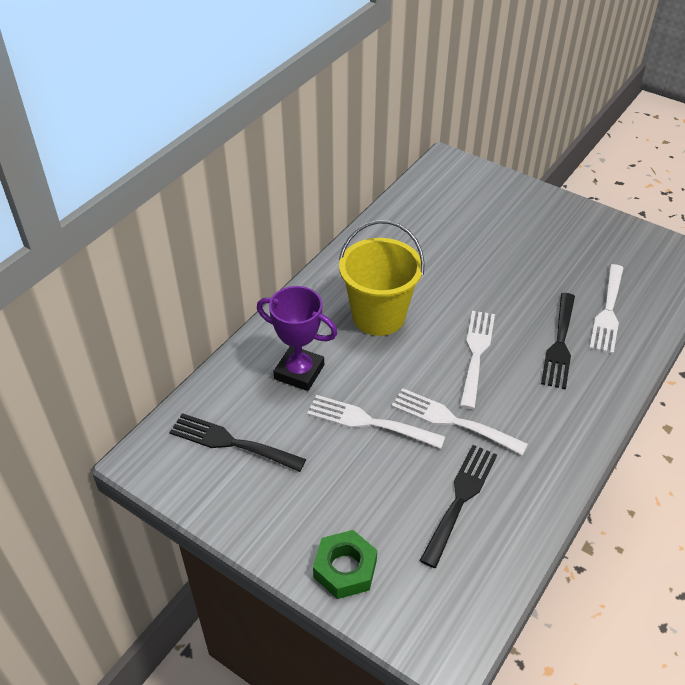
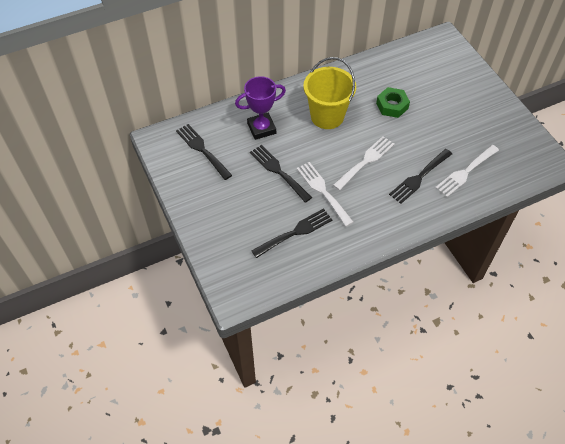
camera: 30 degrees right, 10 degrees up
(299, 372) = (261, 128): purple trophy -> purple trophy turned 75 degrees counterclockwise
(345, 569) = (213, 236): green nut -> green nut (392, 106)
(369, 422) = (278, 171): white fork -> black fork

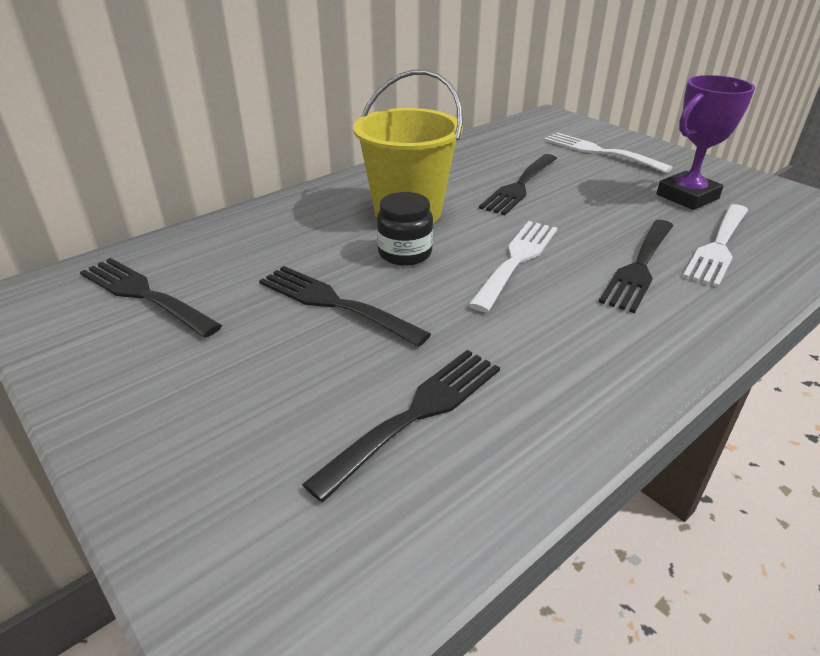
camera: 15 degrees left, 20 degrees down
(261, 128) = (279, 245): purple trophy -> purple trophy (687, 197)
(316, 146) = (405, 253): none -> black jar
(323, 191) = (450, 320): white fork -> white fork (599, 152)
(392, 106) = (519, 186): green nut -> black fork

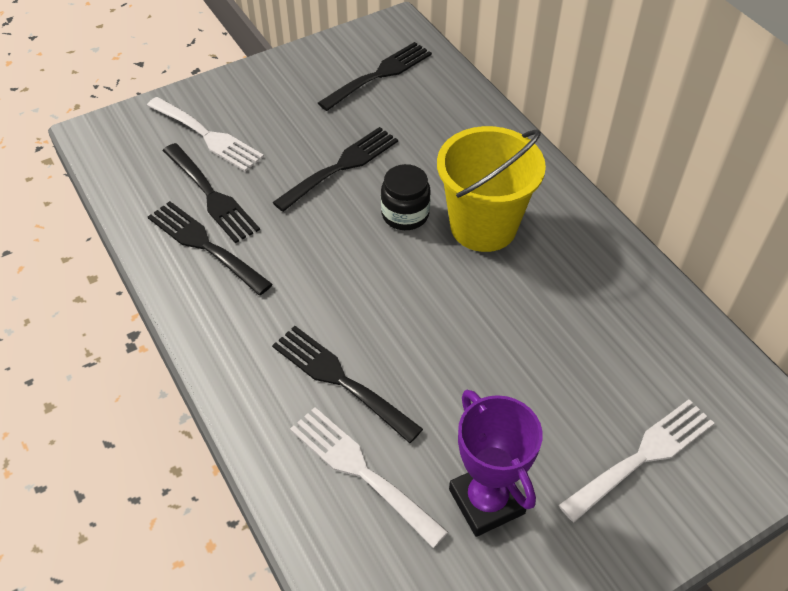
camera: 100 degrees right, 15 degrees up
(516, 260) = (375, 289): white fork -> white fork (207, 136)
(519, 186) = (535, 332): black fork -> black fork (205, 245)

